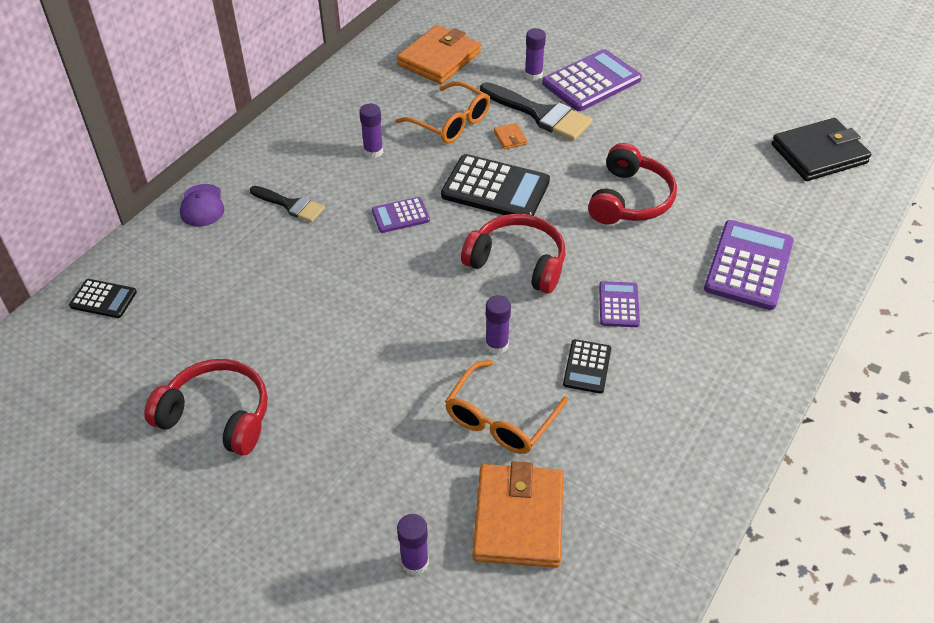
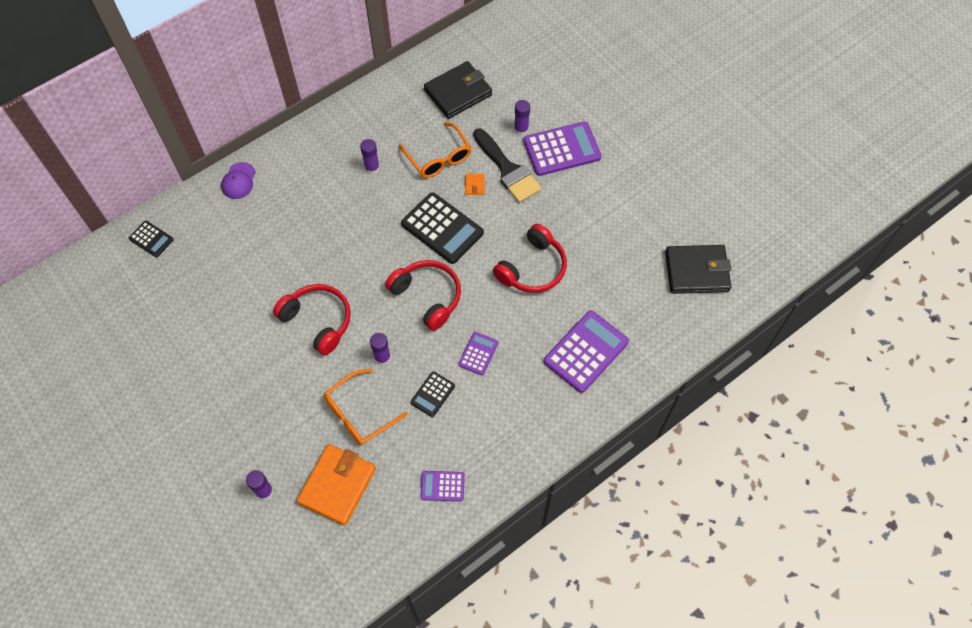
camera: 20 degrees right, 15 degrees up
(217, 416) = (189, 351): red headphones -> red headphones (318, 321)
(290, 205) = (297, 199): black brush -> none
(400, 215) = (366, 231): purple calculator -> purple calculator (442, 486)
(439, 59) = (458, 92): orange wallet -> black wallet

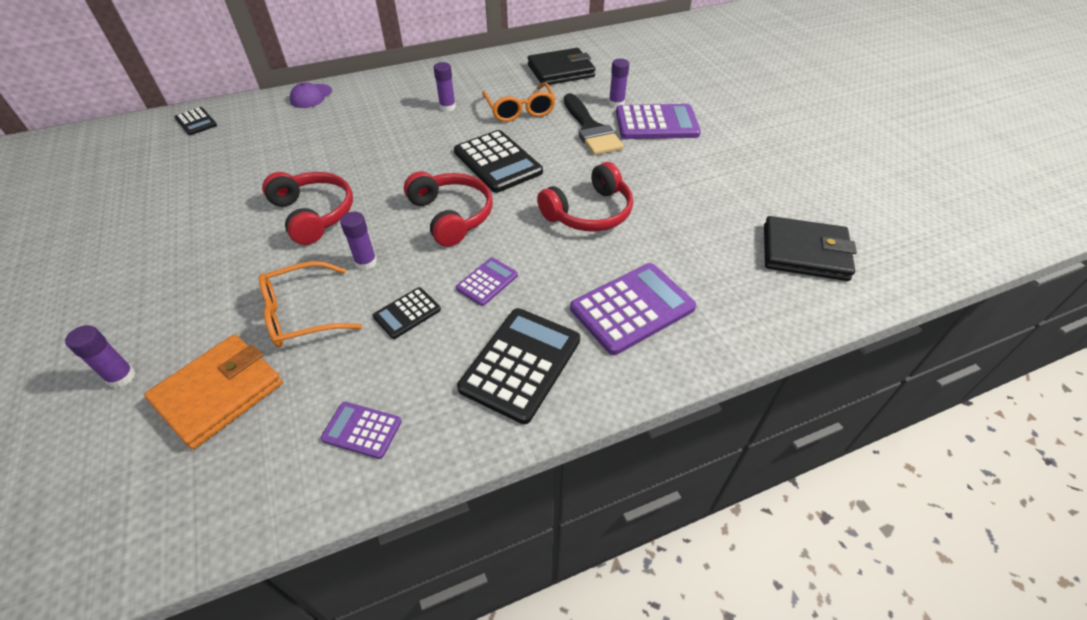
camera: 15 degrees right, 15 degrees down
(474, 185) = (549, 135): orange wallet -> none
(524, 414) = (521, 364): none -> black calculator

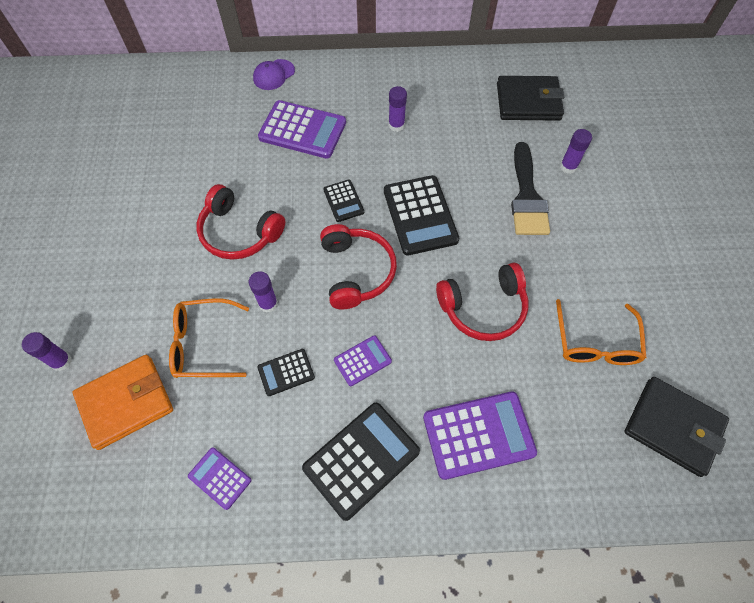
camera: 20 degrees right, 15 degrees up
(196, 122) = (166, 83): black calculator -> black calculator (343, 201)
(313, 214) = (239, 232): red headphones -> red headphones turned 135 degrees clockwise
(520, 110) = (466, 149): orange glasses -> orange glasses (595, 343)
(656, 123) = (598, 208): purple calculator -> purple calculator (302, 130)

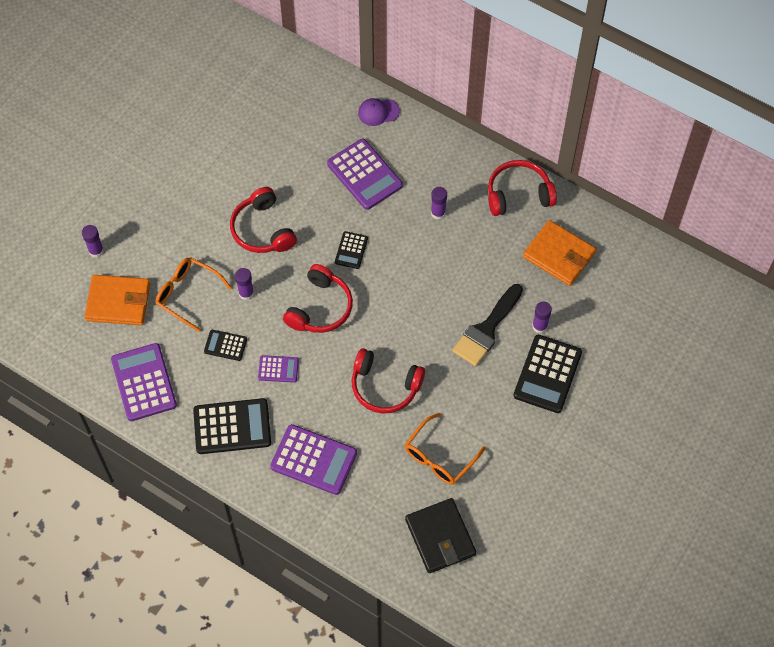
camera: 35 degrees right, 0 degrees up
(220, 478) = (144, 382): purple calculator -> purple calculator, size x1.89
(420, 215) = (396, 295): black calculator -> black calculator (547, 374)
(451, 74) = (518, 194): none -> red headphones
(528, 102) = (559, 255): black wallet -> orange wallet

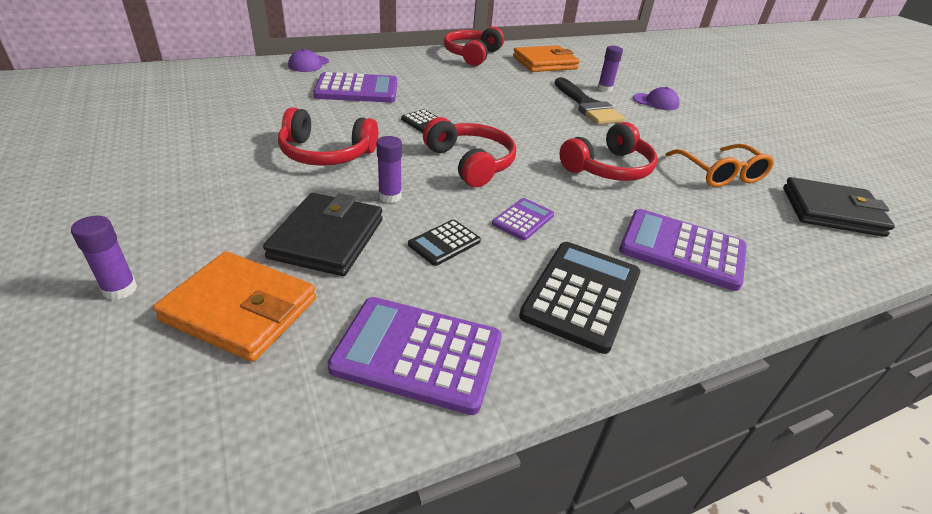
camera: 60 degrees left, 25 degrees down
(118, 302) = (240, 310): orange wallet -> orange wallet turned 75 degrees clockwise
(187, 294) = (327, 238): orange glasses -> black wallet
(313, 460) = (682, 250): purple calculator -> purple calculator turned 120 degrees counterclockwise
(438, 213) = (445, 81): purple glue stick -> none
(547, 374) = (656, 102): black calculator -> purple cap

